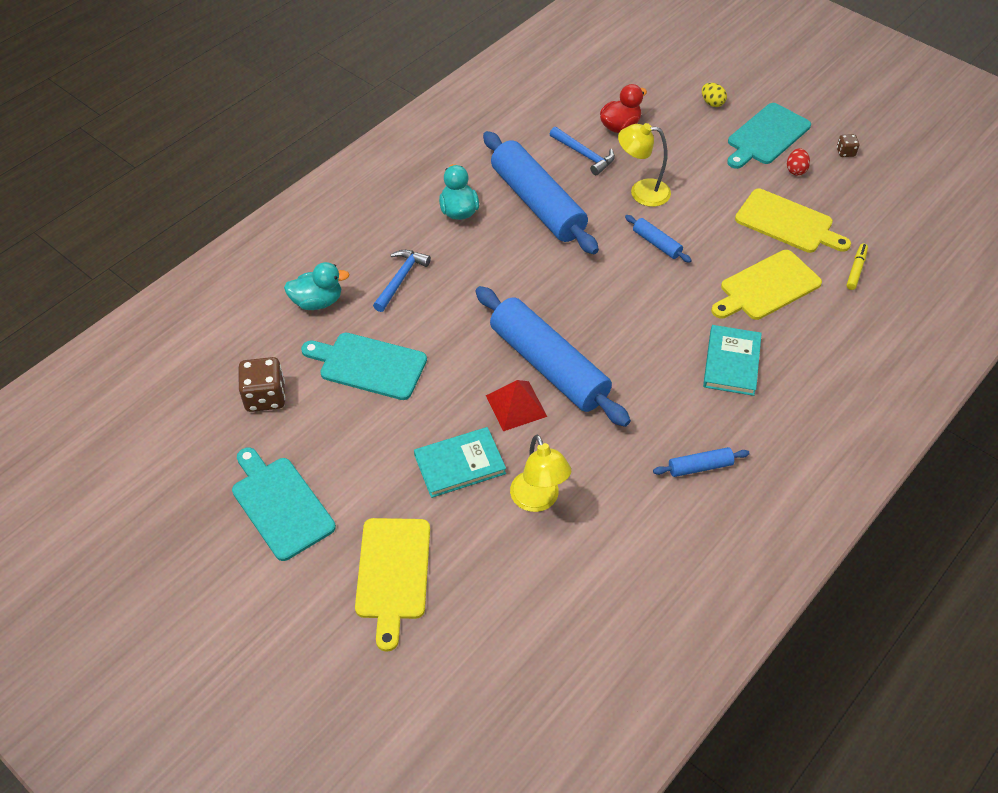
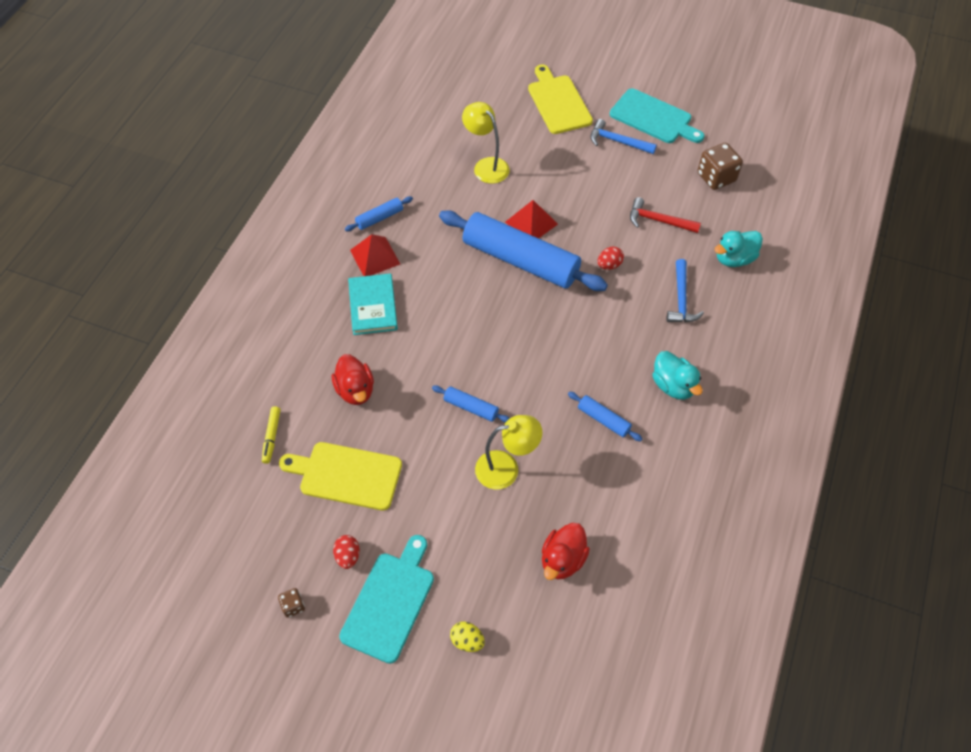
camera: 160 degrees right, 5 degrees up
(369, 365) = (658, 221): turquoise cutting board -> red hammer
(454, 333) = (609, 265): none -> red egg
(460, 464) = (551, 173): turquoise book -> none
(538, 203) = (603, 420): blue rolling pin -> blue rolling pin, size x0.42
(584, 155) = (585, 501): blue hammer -> blue hammer (617, 141)
(717, 418) = (375, 257): none -> red pyramid
(766, 287) = (355, 390): yellow cutting board -> red duck

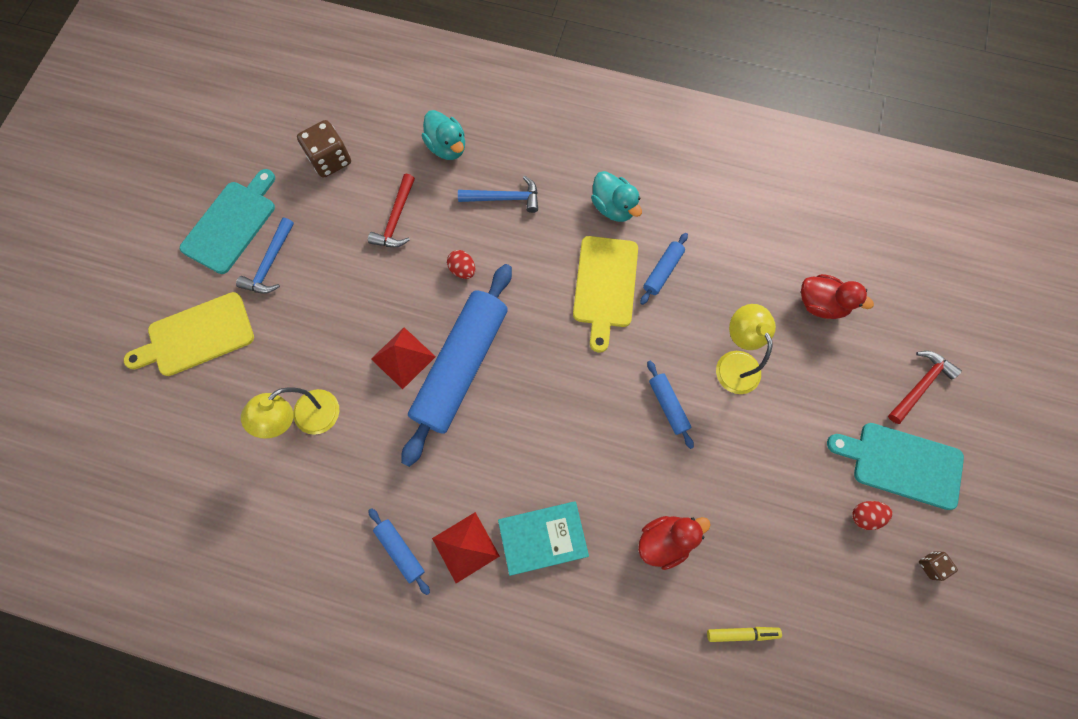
camera: 95 degrees left, 15 degrees up
(346, 475) = (773, 533): yellow cutting board -> yellow cutting board (605, 286)
(467, 641) = (920, 385): yellow egg -> red hammer
(471, 407) = (668, 405): blue rolling pin -> blue rolling pin turned 45 degrees counterclockwise
(673, 386) = (613, 207): turquoise duck -> turquoise duck turned 90 degrees clockwise

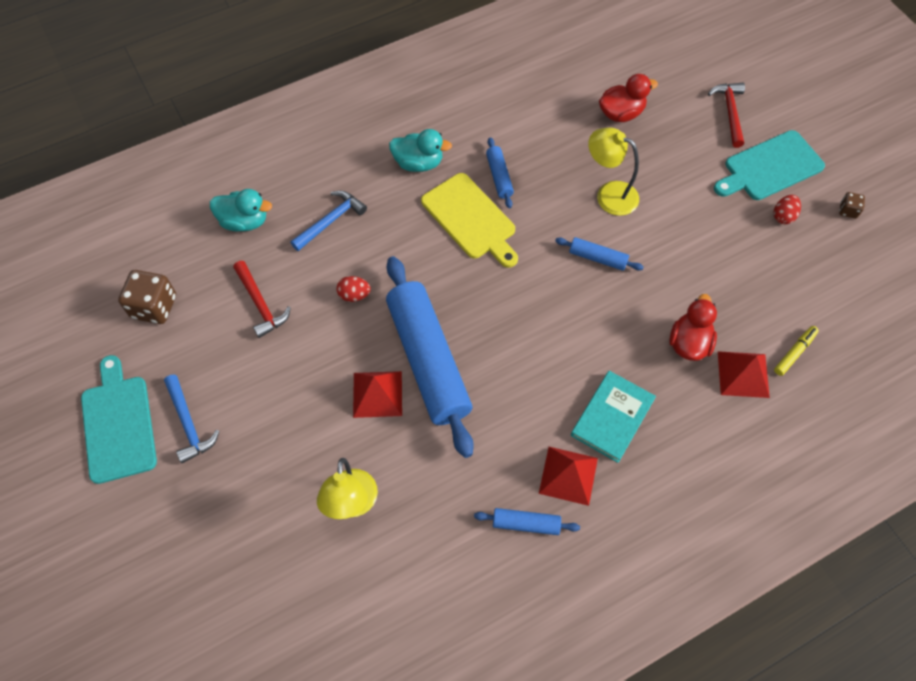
camera: 45 degrees left, 10 degrees down
(196, 336) = (184, 533): yellow cutting board -> none
(680, 607) = (743, 374): none -> red pyramid

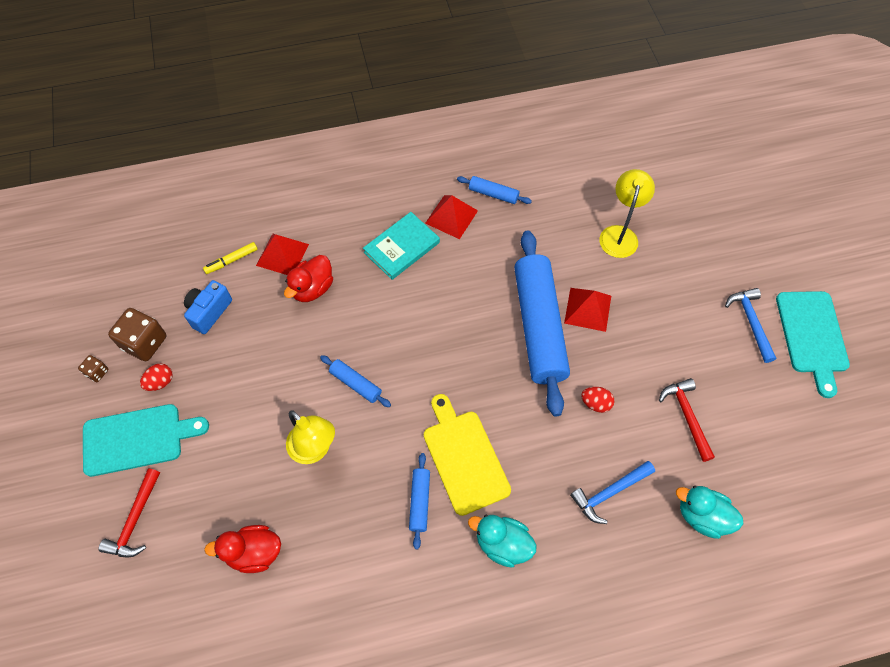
camera: 165 degrees left, 0 degrees up
(154, 307) = (791, 439): brown dice -> brown dice (144, 343)
(781, 291) = (209, 312): none -> blue camera

